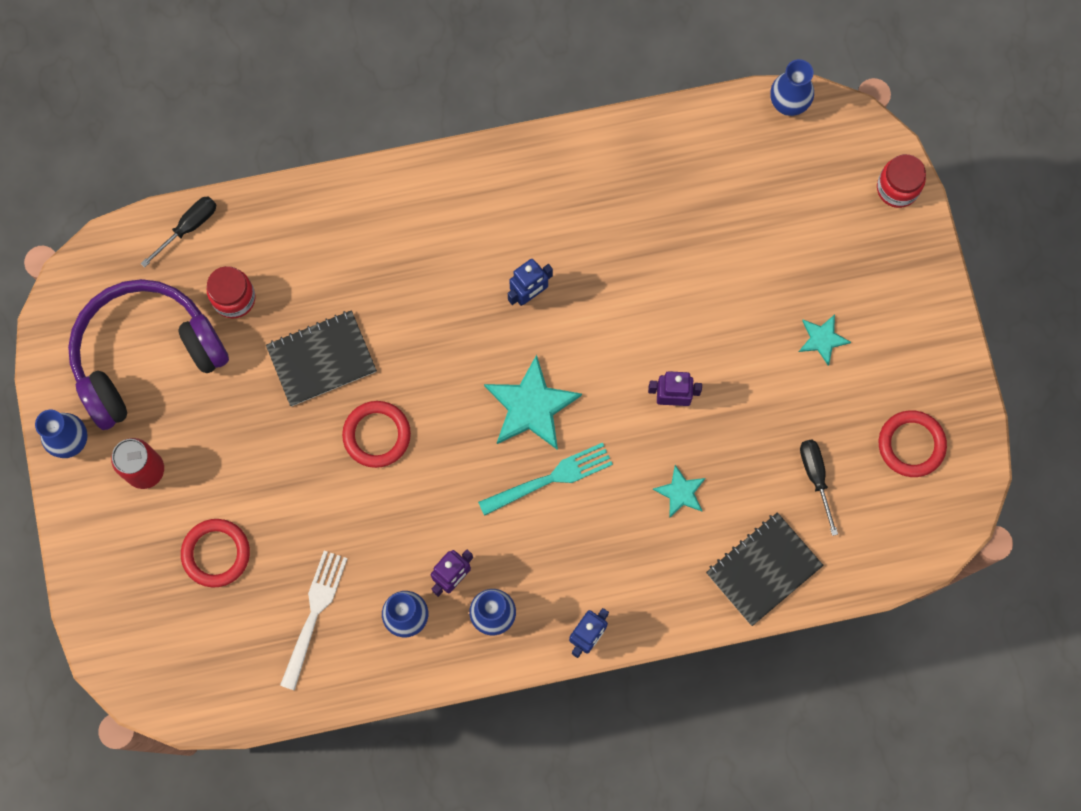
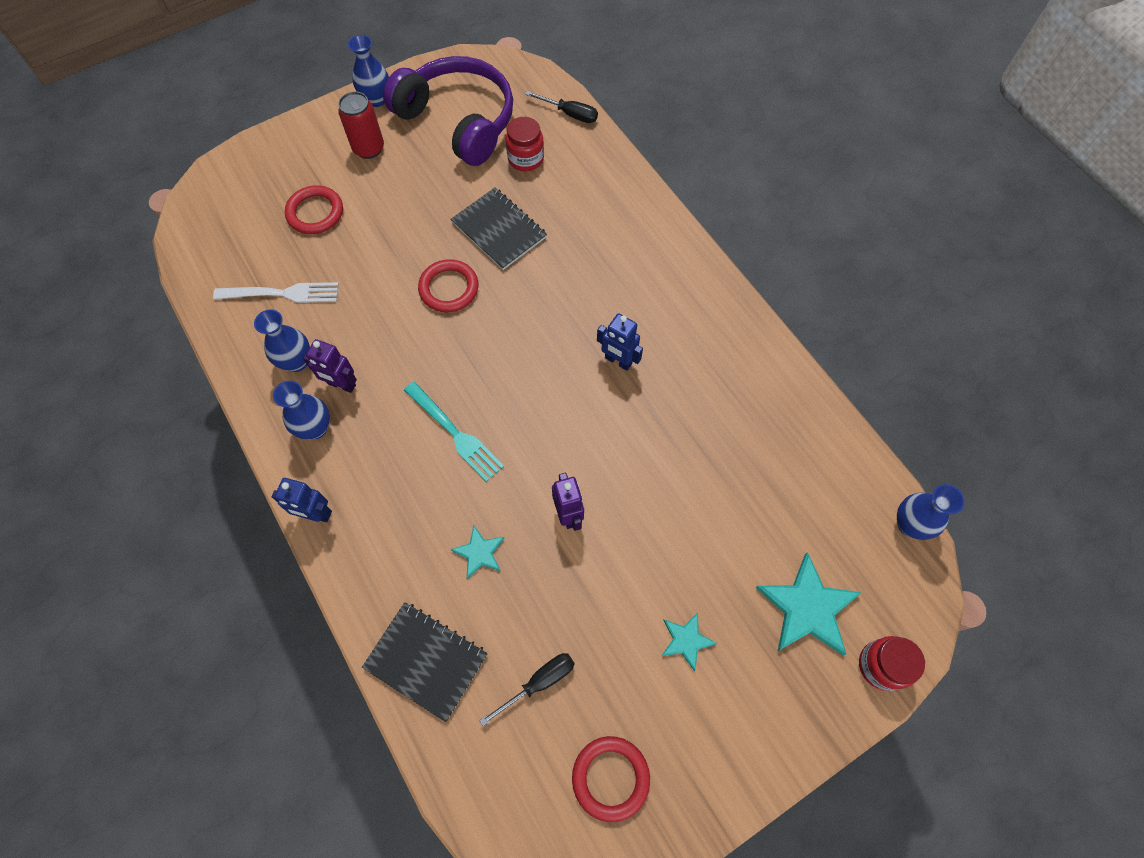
camera: 70 degrees right, 10 degrees down
(531, 406) = (516, 396): turquoise star -> turquoise star (807, 607)

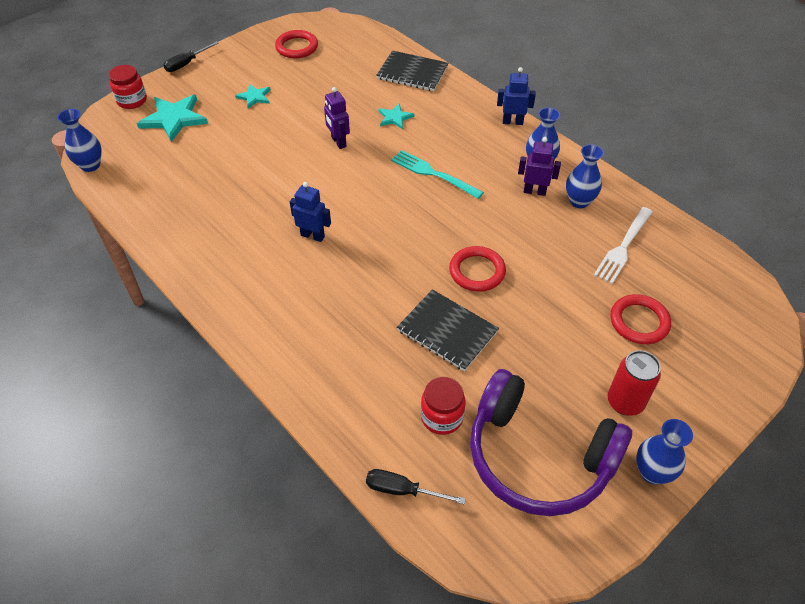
camera: 170 degrees right, 15 degrees down
(282, 293) = (623, 247): white fork -> white fork turned 45 degrees counterclockwise
(539, 682) = (343, 72): black screwdriver -> black screwdriver (186, 64)

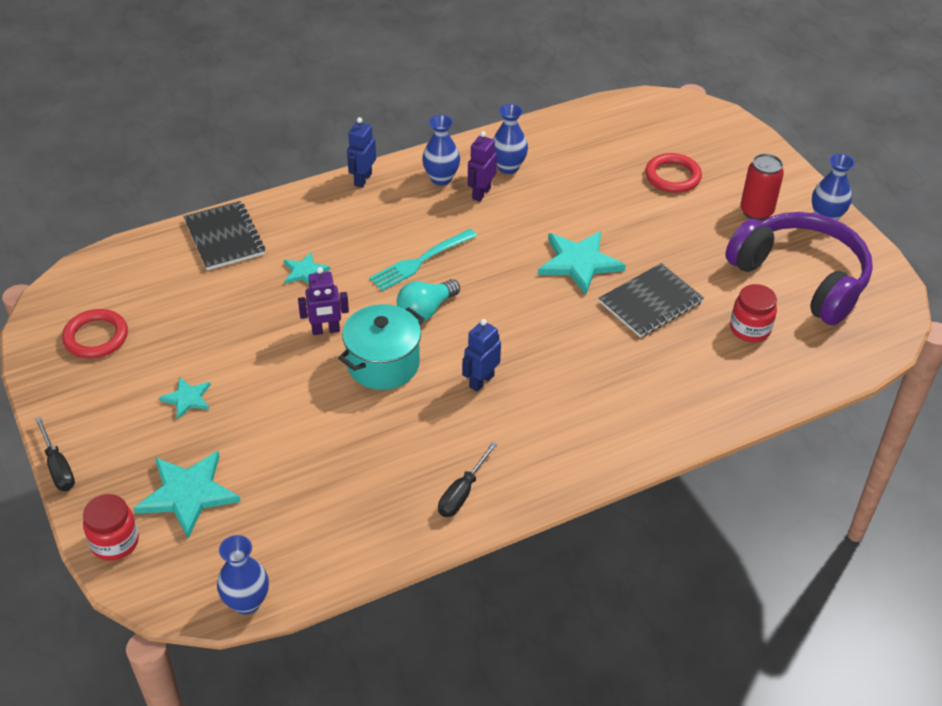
camera: 75 degrees left, 5 degrees down
(314, 178) = (383, 364): none -> turquoise pot
(379, 188) = (426, 310): none -> turquoise light bulb
(402, 490) = (822, 372): black screwdriver -> black screwdriver (462, 493)
(412, 73) = (224, 237): black notebook -> black notebook turned 60 degrees counterclockwise
(477, 271) = (579, 263): red ring -> turquoise star
(538, 456) = (801, 278): purple headphones -> purple headphones turned 90 degrees counterclockwise
(623, 247) = (580, 158): white fork -> none

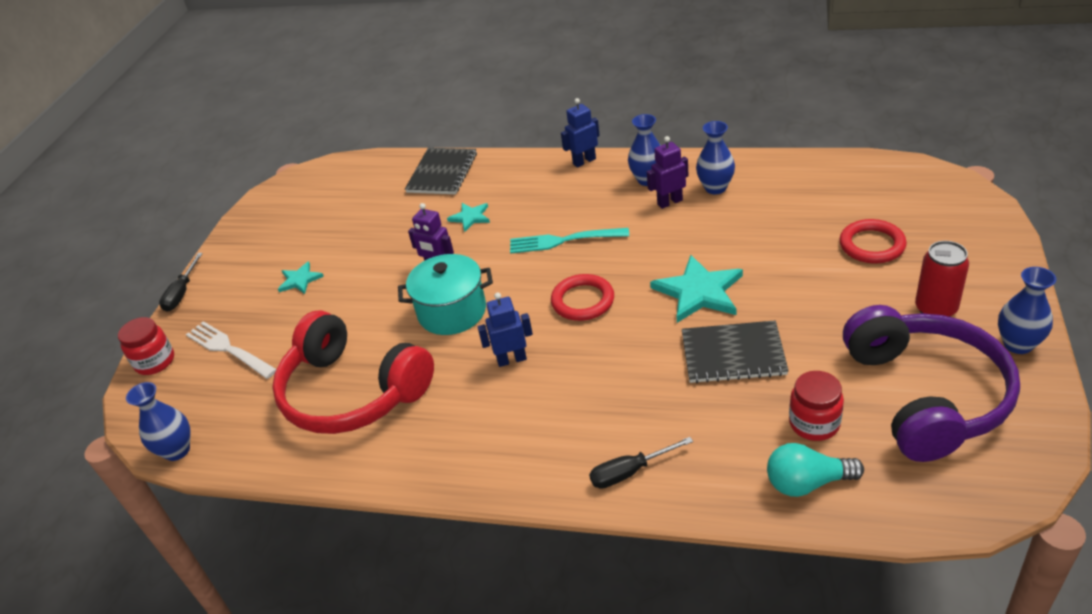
camera: 45 degrees right, 5 degrees down
(96, 337) = (293, 214): red ring -> red ring (583, 301)
(188, 494) = (229, 349): turquoise star -> white fork
(365, 471) = (352, 392): none -> red headphones
(426, 310) = (527, 282): turquoise light bulb -> turquoise light bulb (807, 483)
(462, 493) = (401, 447): black screwdriver -> black screwdriver (630, 472)

